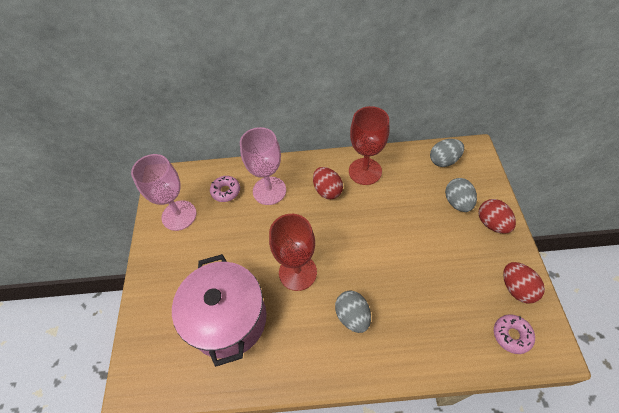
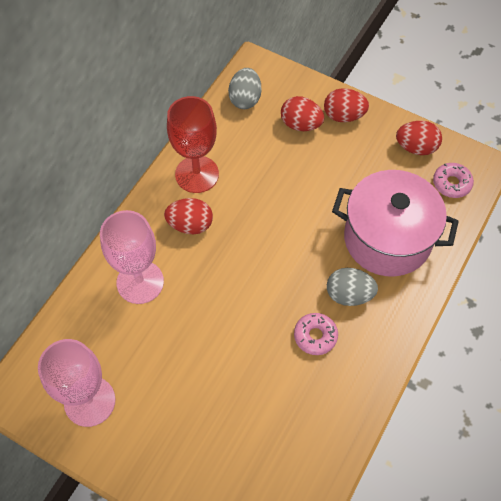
camera: 60 degrees left, 5 degrees up
(226, 191) = (100, 329): pink donut -> pink donut (315, 336)
(228, 319) = (269, 414): pink pot -> pink pot (387, 239)
(297, 272) = (266, 315): red goblet -> none
(457, 202) = (301, 124): grey egg -> red egg

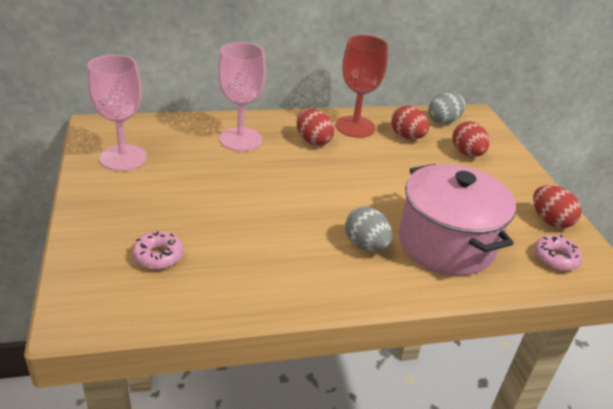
camera: 45 degrees right, 25 degrees down
(315, 336) = (304, 243): pink donut -> pink donut (158, 256)
(343, 116) = (509, 170): red egg -> red egg (407, 137)

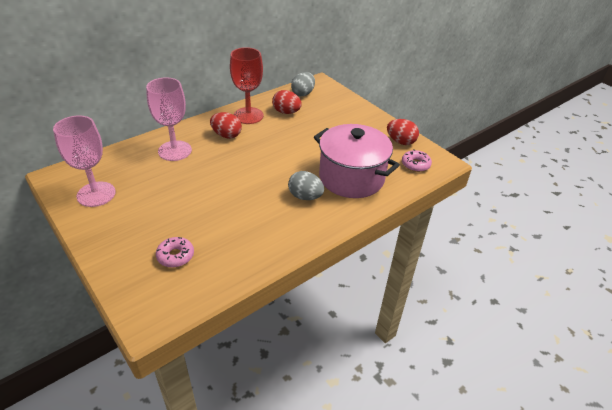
camera: 25 degrees left, 5 degrees up
(467, 153) = (330, 112): red egg -> none

